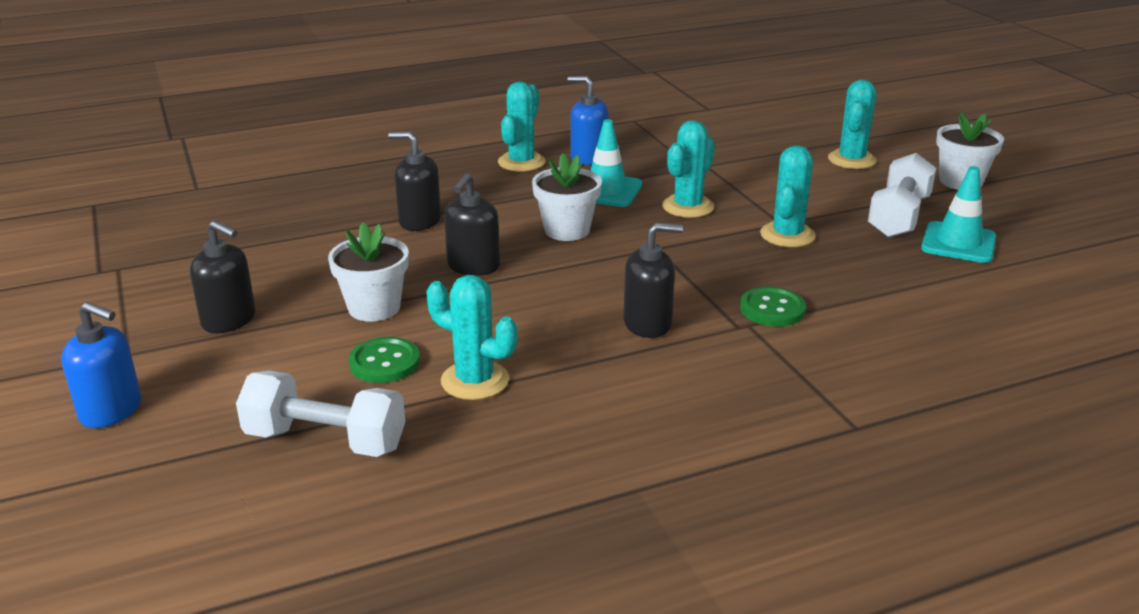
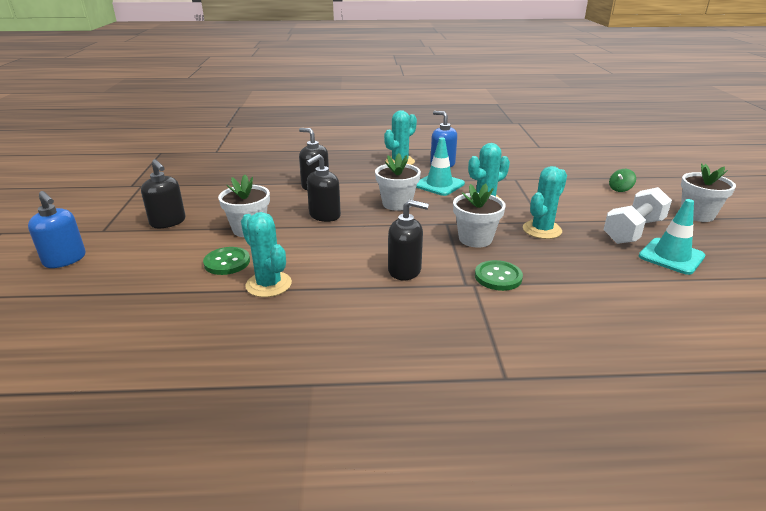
camera: 20 degrees right, 0 degrees up
(325, 440) = (153, 302): white dumbbell -> none
(710, 263) = (475, 239): none -> white flower pot
(851, 160) = (620, 189): turquoise cactus -> green spinning top

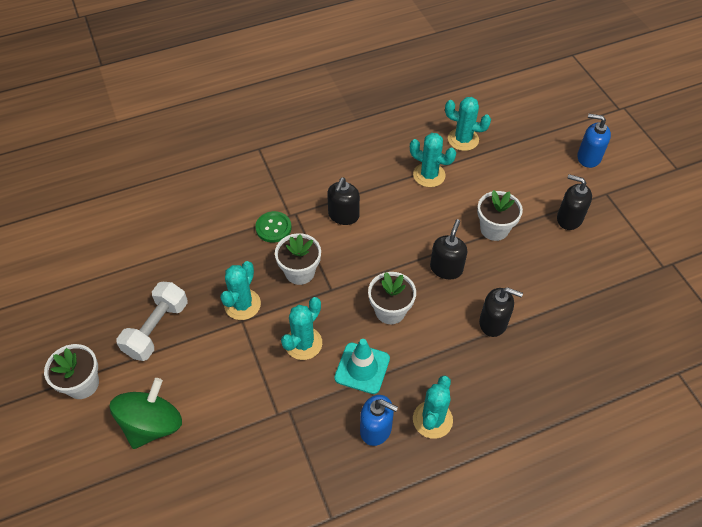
camera: 160 degrees right, 25 degrees up
(180, 312) = (463, 139): none -> turquoise cactus
(227, 262) = (475, 187): green button -> none
(405, 270) = (343, 215): black soap dispenser -> black soap dispenser turned 60 degrees counterclockwise
(620, 189) = (152, 424): green spinning top -> green spinning top, size x2.33
(671, 256) = (133, 295): turquoise traffic cone -> none

